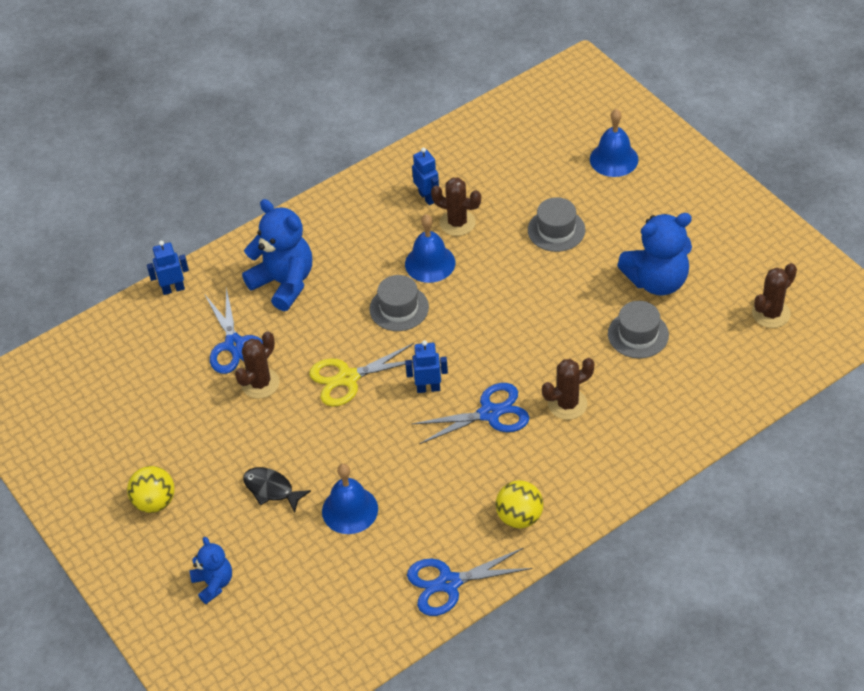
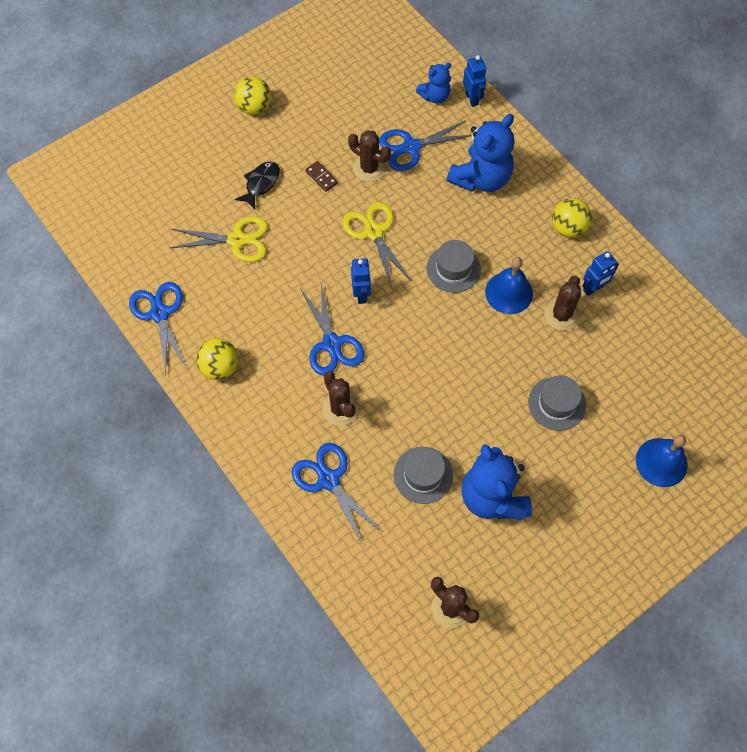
camera: 85 degrees right, 15 degrees up
(213, 583) = (176, 152): blue teddy bear -> blue teddy bear (435, 96)
(268, 429) = (321, 177): none -> brown domino
(350, 510) = (237, 240): blue bell -> yellow scissors
(354, 213) = (568, 228): none -> yellow ball
(648, 412) = (328, 480): none -> blue scissors

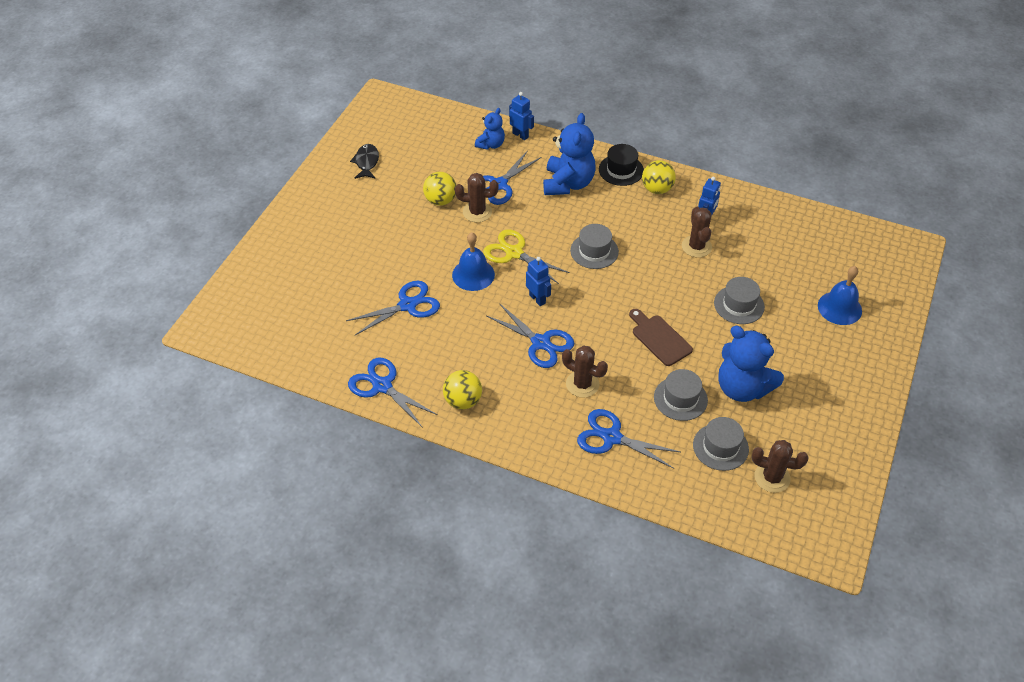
camera: 30 degrees left, 15 degrees down
(237, 240) = (407, 305): yellow scissors -> blue scissors
(254, 107) = (351, 208): yellow ball -> yellow ball (440, 200)
(261, 184) = (397, 258): black fish -> black fish (366, 162)
(321, 177) = (443, 233): brown domino -> none
(424, 547) = (720, 447): none -> grey hat
(449, 399) = (659, 338): none -> brown cutting board
(509, 292) = (647, 249): blue bell -> blue bell (473, 274)
(546, 188) = (621, 170): none -> black hat

